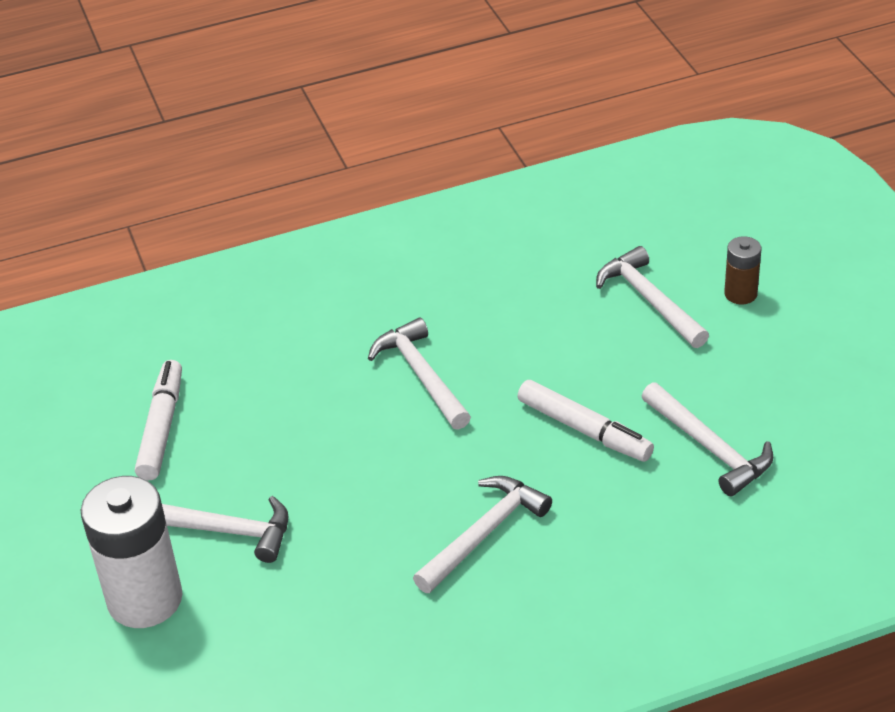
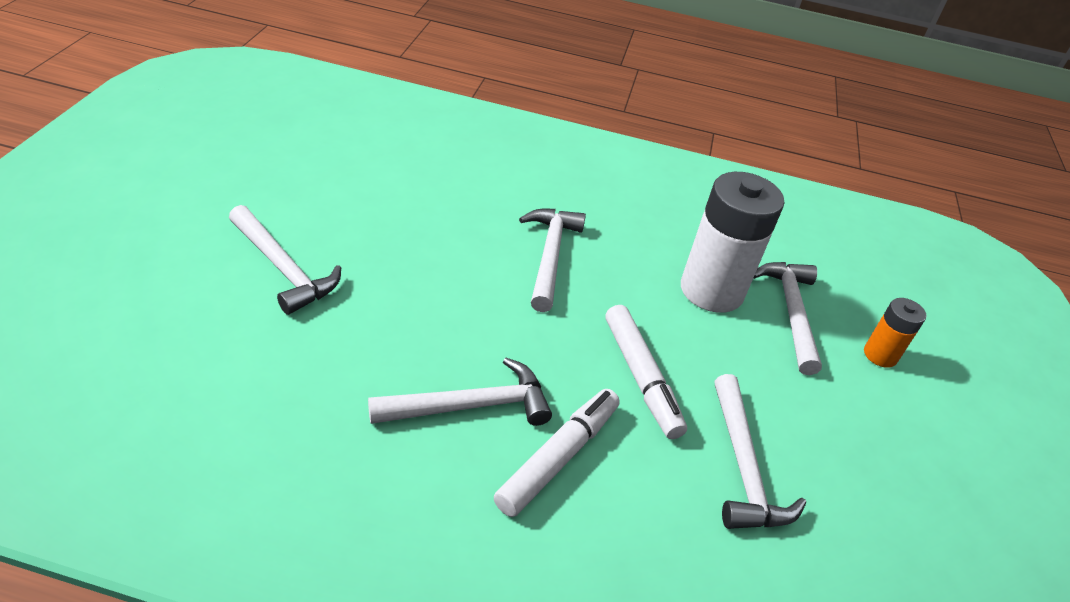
camera: 25 degrees right, 0 degrees up
(145, 599) = (172, 280): white battery -> white battery (711, 290)
(162, 427) = (331, 179): white marker -> white marker (558, 457)
(740, 294) = (880, 355): brown battery -> orange battery

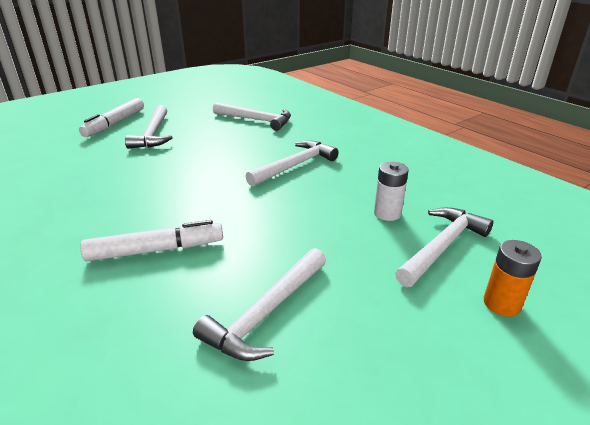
camera: 45 degrees right, 10 degrees down
(470, 406) = (149, 209): white hammer -> white hammer (256, 120)
(641, 377) = (266, 236): white marker -> white marker (115, 123)
(711, 290) = (387, 213): white battery -> white battery, size x0.50

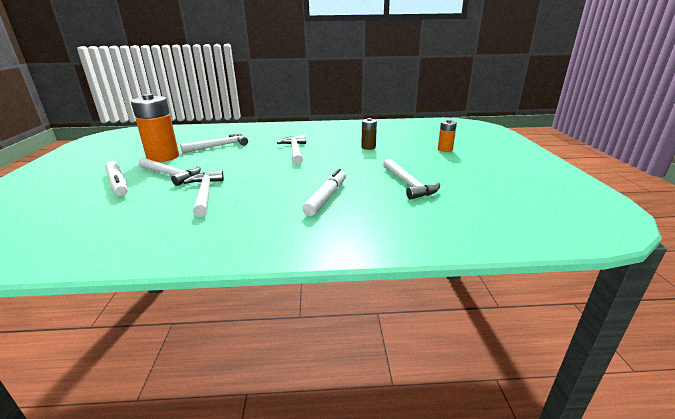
camera: 55 degrees left, 5 degrees down
(195, 111) = (163, 157): none -> orange battery
(387, 213) = (368, 147): white battery -> brown battery
(442, 246) = (403, 146): white hammer -> white hammer (205, 194)

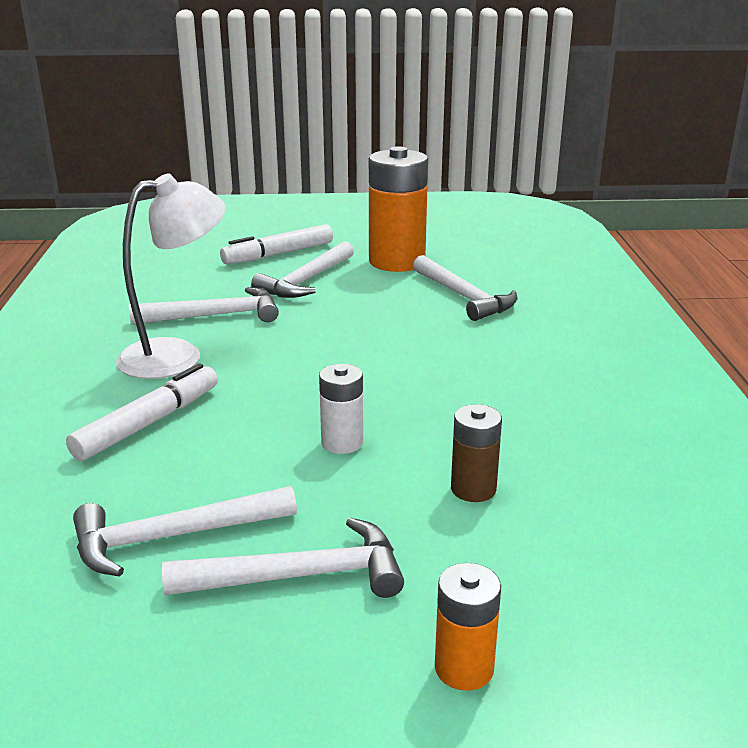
camera: 90 degrees right, 0 degrees up
(254, 199) = (177, 355): none -> white lamp
(295, 151) = (432, 379): white hammer -> white hammer (299, 576)
(326, 197) = (148, 423): white marker -> white marker turned 75 degrees counterclockwise
(342, 163) = (342, 442): none -> white battery

